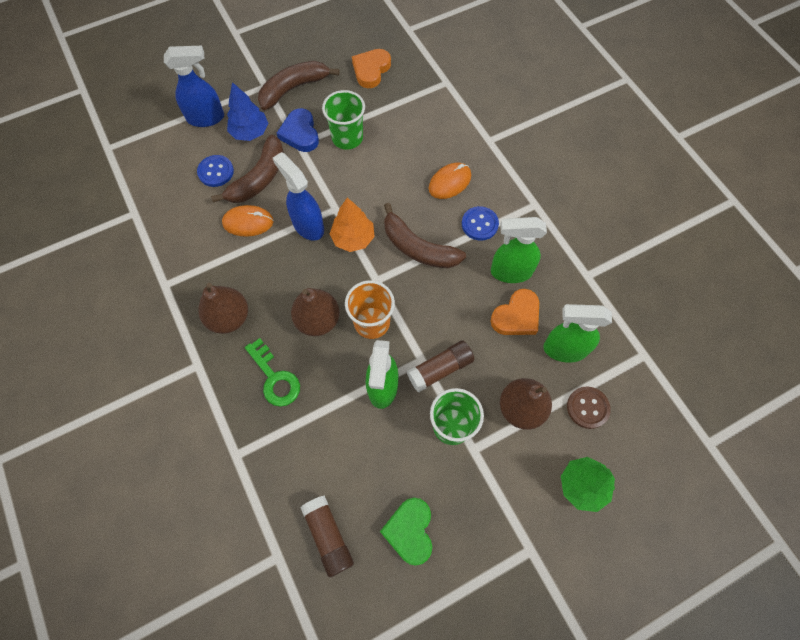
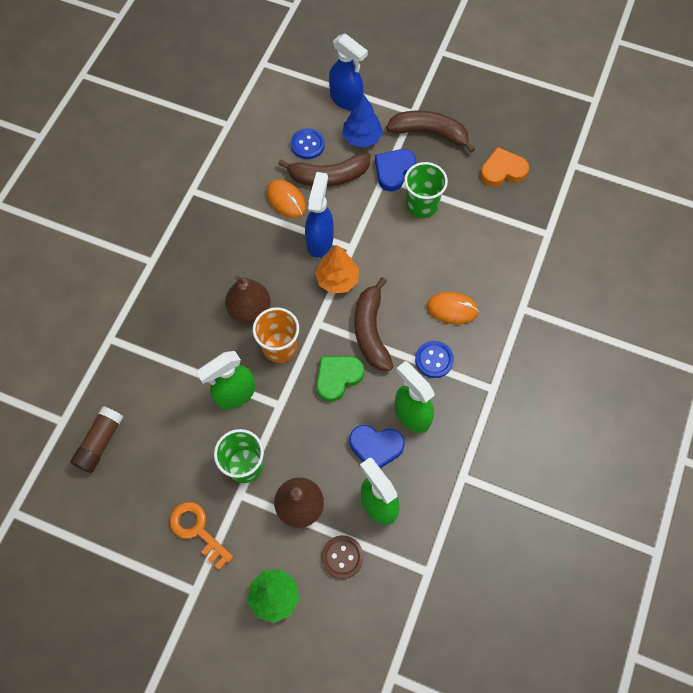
camera: 50 degrees right, 0 degrees up
(229, 318) = (202, 251): brown pear -> none
(275, 378) = (183, 317): green key -> none
(410, 531) = (144, 494): green heart -> green heart (338, 377)
(440, 369) = (283, 423): brown glue stick -> none
(478, 508) = (197, 530): none -> orange key
(516, 316) = (376, 447): orange heart -> blue heart

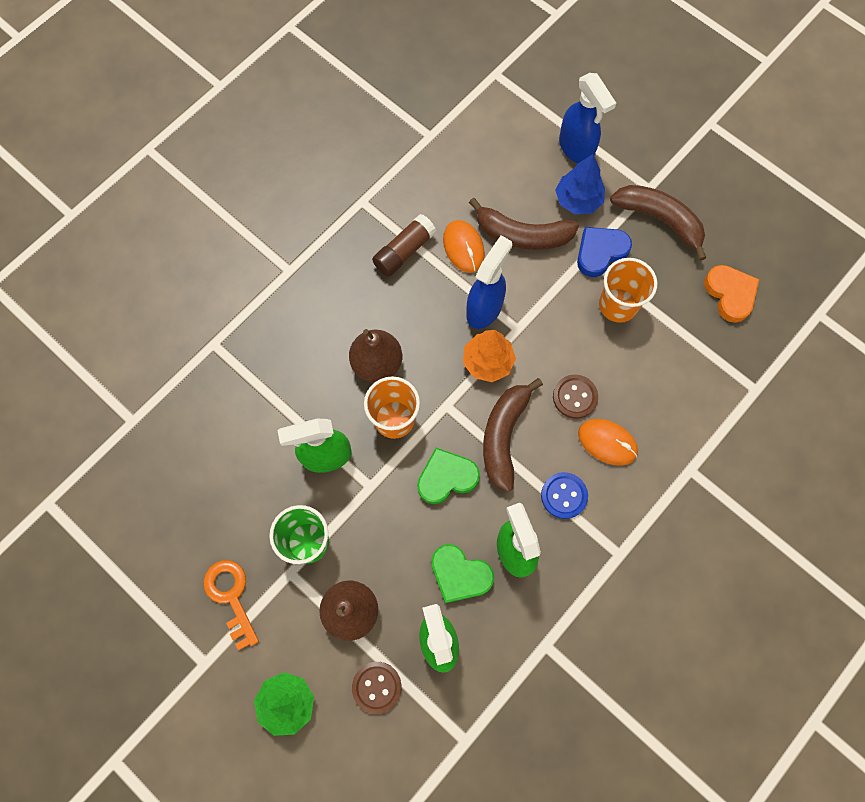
camera: 20 degrees right, 5 degrees up
(100, 443) = (163, 459): brown glue stick -> brown glue stick (404, 251)
(307, 144) = (512, 189): blue button -> none
(376, 447) = (460, 574): blue heart -> green heart
(414, 284) = (575, 397): none -> brown button
(421, 205) = (618, 305): green cup -> orange cup
(502, 171) = (730, 294): orange heart -> orange heart turned 60 degrees clockwise

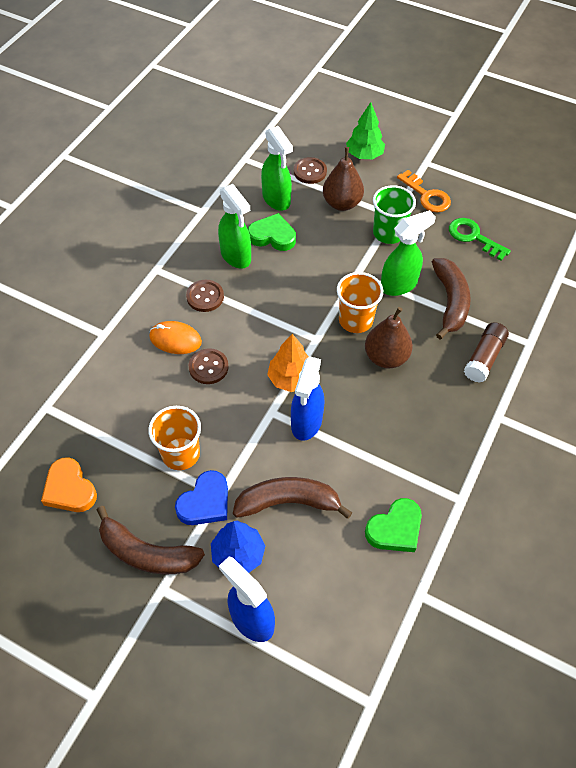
camera: 165 degrees right, 15 degrees down
(203, 508) = (473, 237): none -> green key
(404, 251) = (399, 458): brown glue stick -> brown glue stick (484, 358)
(446, 477) = (300, 290): green heart -> green heart (395, 529)
(463, 247) = (343, 475): orange mouse -> none
(504, 436) = (262, 327): brown banana -> brown banana (450, 302)
(564, 496) = (205, 297): blue button -> brown button

